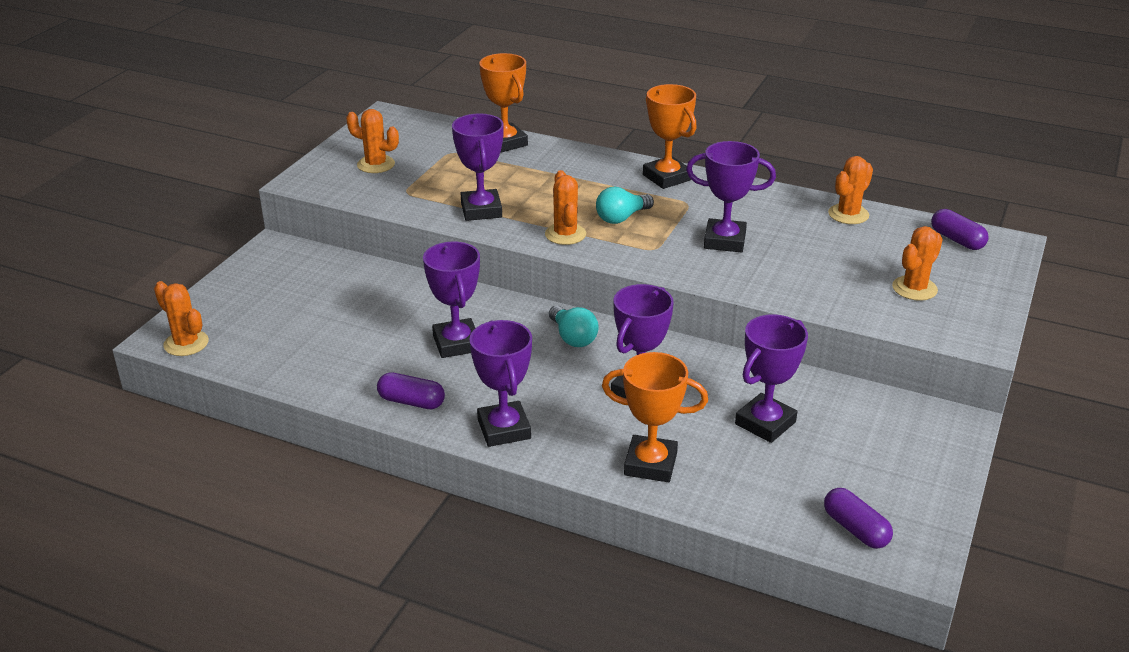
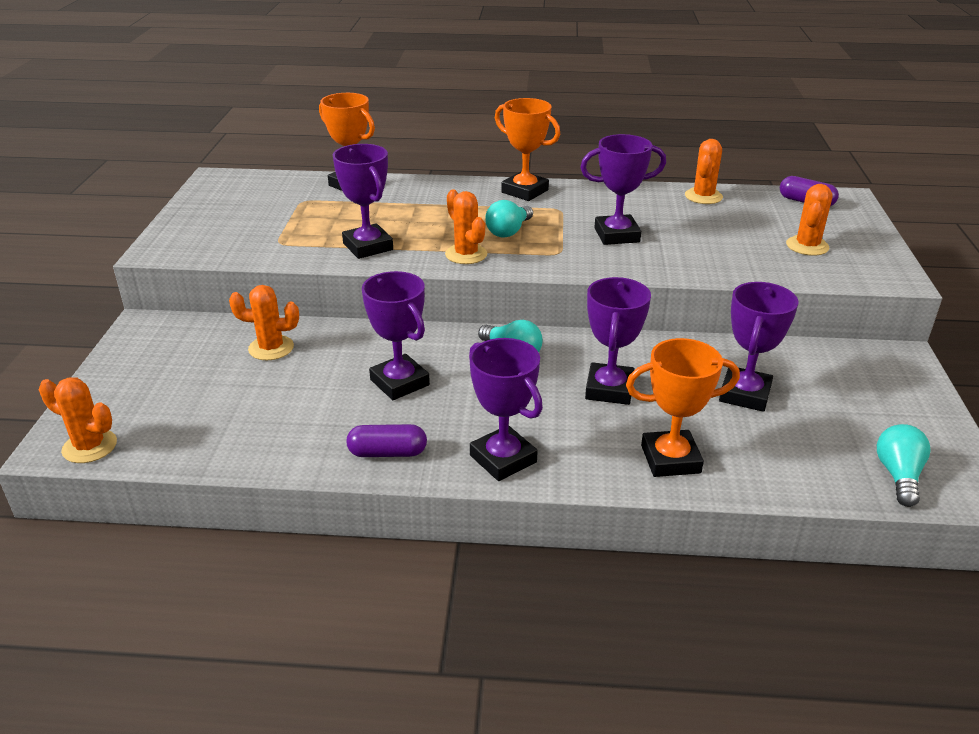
camera: 20 degrees left, 0 degrees up
(376, 164) = (231, 223): orange cactus -> orange cactus (271, 348)
(855, 529) = (898, 475): purple capsule -> turquoise light bulb

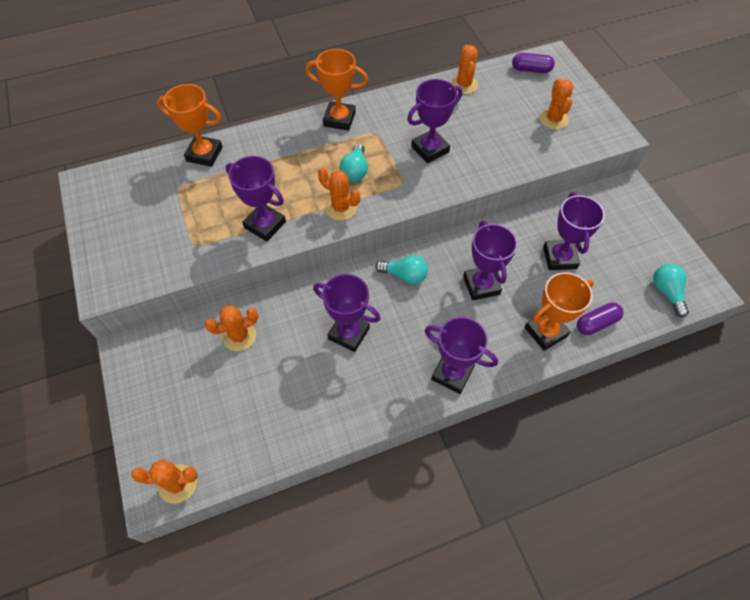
camera: 25 degrees left, 25 degrees up
(387, 453) = (380, 400): purple capsule -> purple capsule (596, 323)

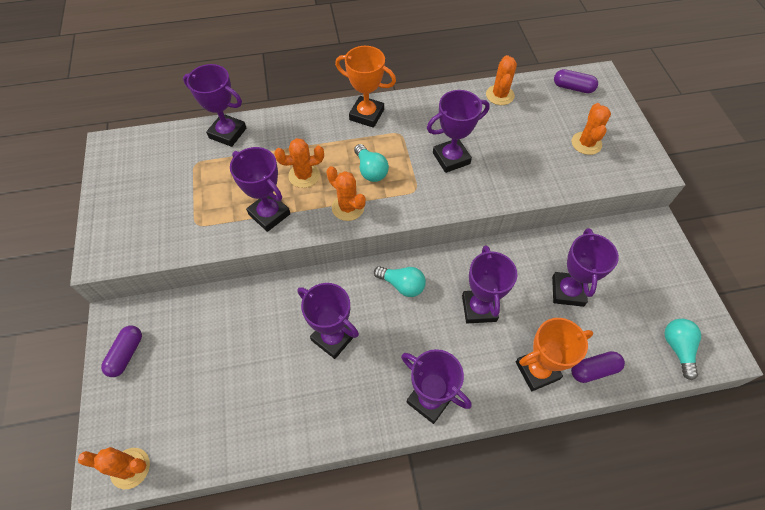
camera: 10 degrees right, 0 degrees up
(147, 381) = (126, 354): none -> purple capsule
(204, 154) = (227, 133): orange trophy -> purple trophy
(239, 336) = (225, 322): orange cactus -> orange cactus (304, 175)
(355, 171) = (370, 170): turquoise light bulb -> turquoise light bulb turned 45 degrees counterclockwise

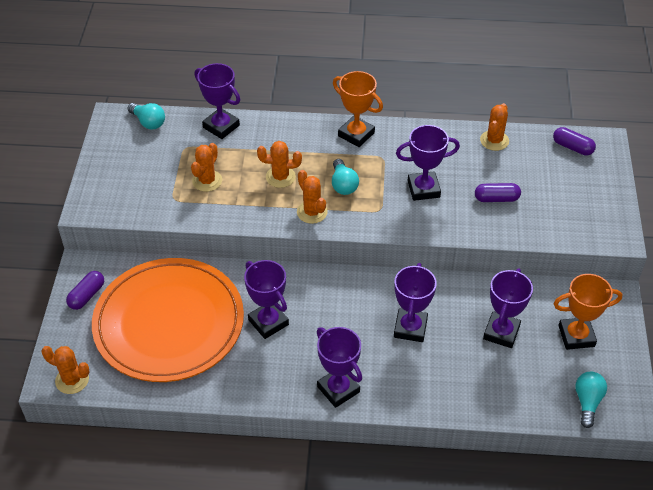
camera: 15 degrees right, 10 degrees down
(226, 365) = (169, 323): none -> orange plate
(269, 214) = (239, 203): purple trophy -> none
(402, 285) = (345, 293): turquoise light bulb -> turquoise light bulb (148, 122)
(537, 370) = (445, 389): orange trophy -> orange trophy (576, 336)
(586, 143) = (562, 201): orange cactus -> orange cactus (207, 181)
(594, 370) = (498, 401): purple capsule -> purple capsule (496, 198)

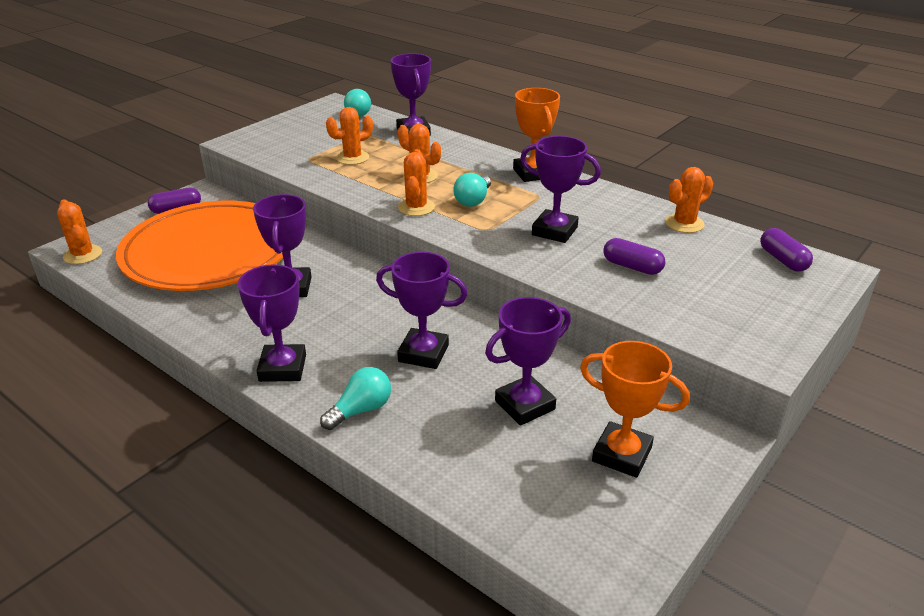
camera: 35 degrees right, 15 degrees down
(410, 328) = (423, 353): purple trophy -> purple trophy turned 60 degrees clockwise
(587, 402) = (561, 533): turquoise light bulb -> turquoise light bulb (361, 410)

